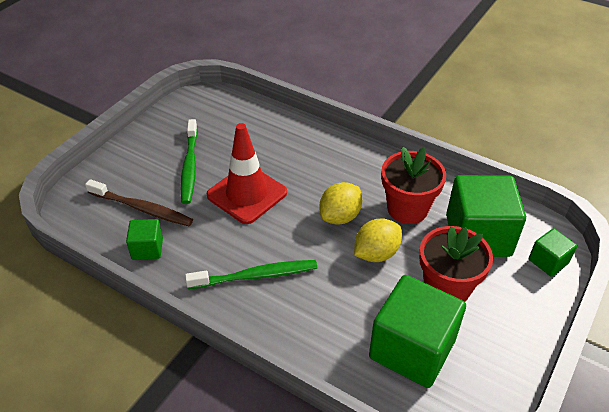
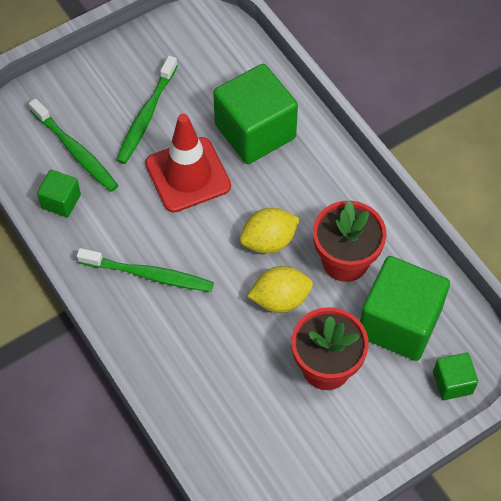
camera: 25 degrees right, 15 degrees up
(141, 208) = (75, 151): brown toothbrush -> green toothbrush
(412, 349) = (253, 412): green cube -> green cube (255, 131)

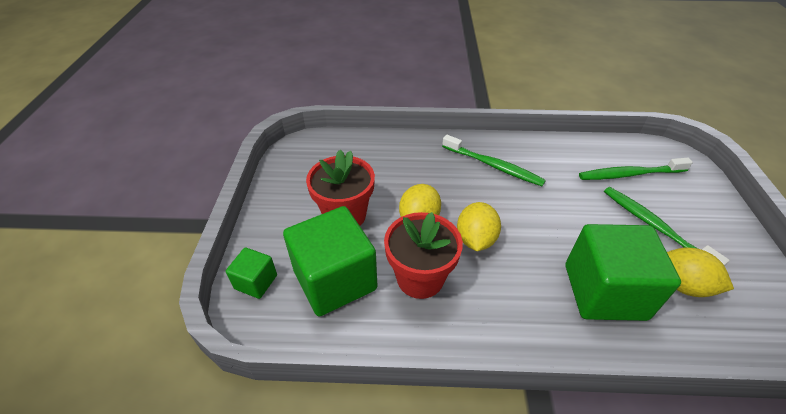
camera: 125 degrees right, 15 degrees down
(61, 201) = (583, 151): green cube -> none
(148, 274) = (493, 165): green toothbrush -> green toothbrush turned 105 degrees counterclockwise
(188, 175) = (574, 223): red traffic cone -> none
(208, 85) = (682, 285): none -> yellow lemon

